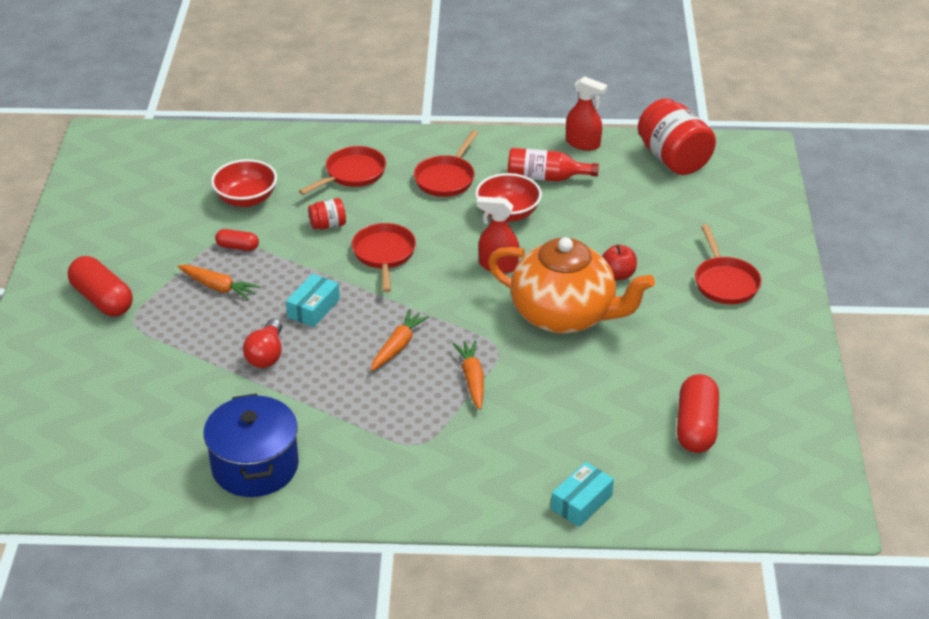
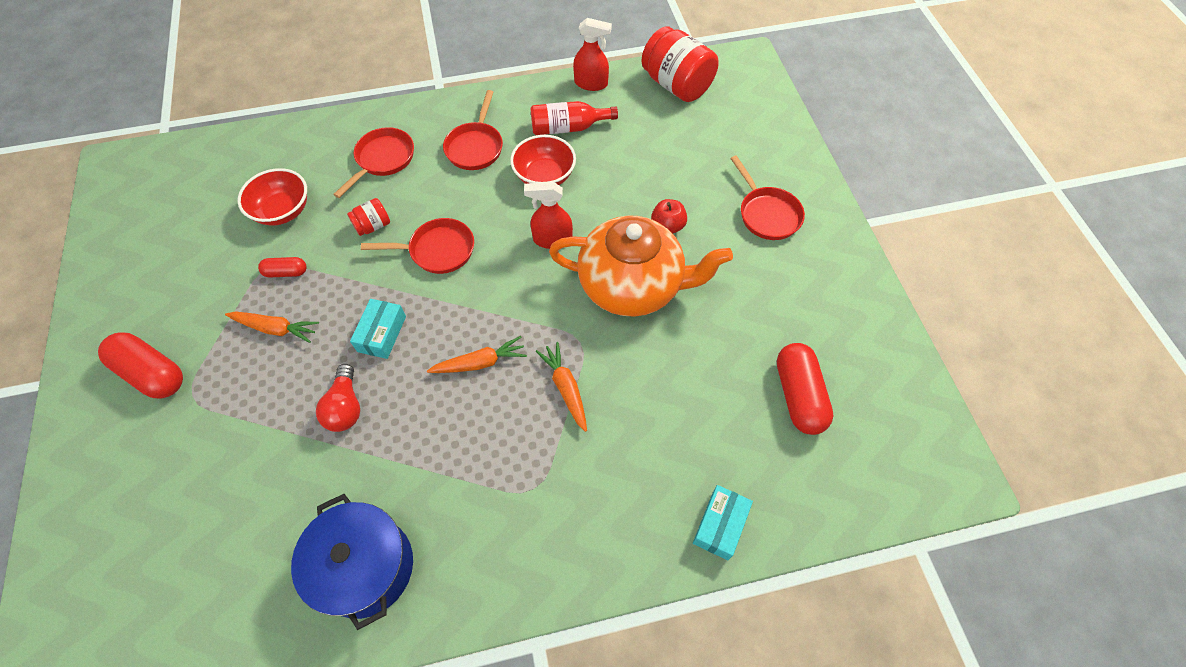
camera: 15 degrees left, 20 degrees up
(384, 255) = (437, 250): red pan -> red pan turned 105 degrees clockwise
(398, 346) = (480, 363): orange carrot -> orange carrot turned 60 degrees clockwise

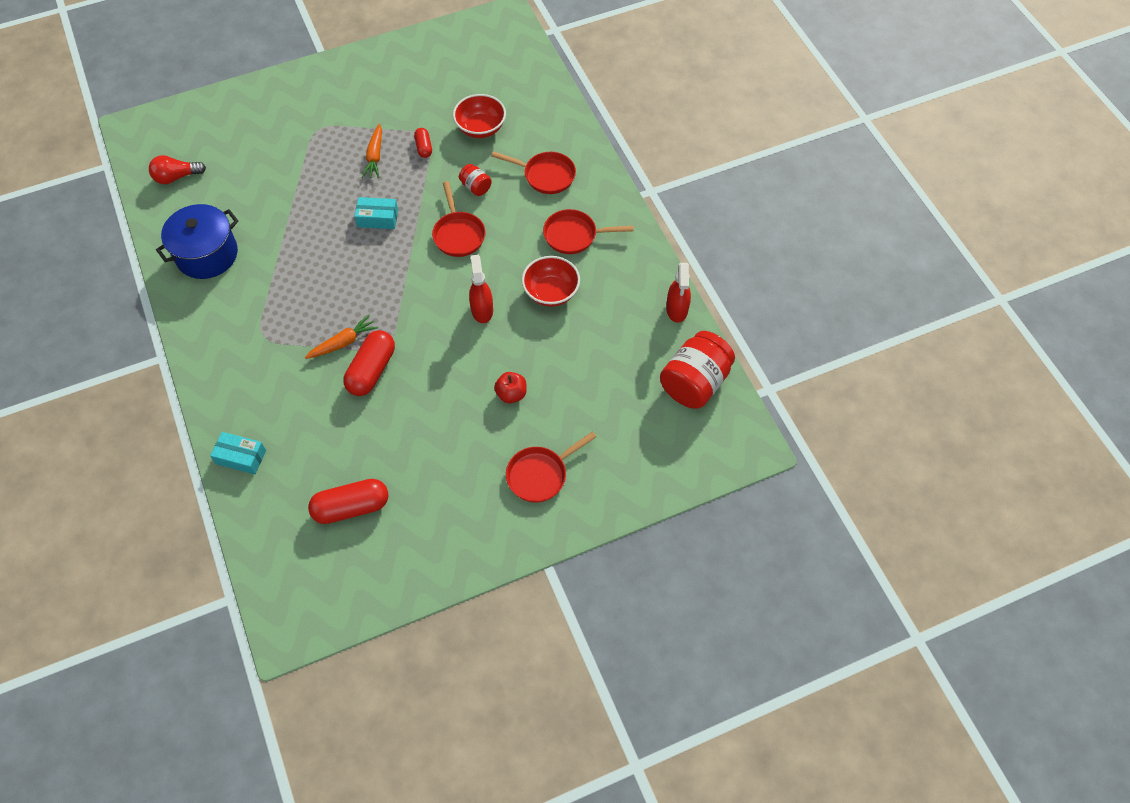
camera: 80 degrees right, 0 degrees up
(152, 373) = (333, 103): red capsule -> red capsule (371, 370)
(345, 407) = (317, 213): red light bulb -> red light bulb (176, 177)
(480, 363) = (359, 284): orange carrot -> none
(568, 128) = (613, 300): red bottle -> none
(632, 285) = (443, 374): orange teapot -> none

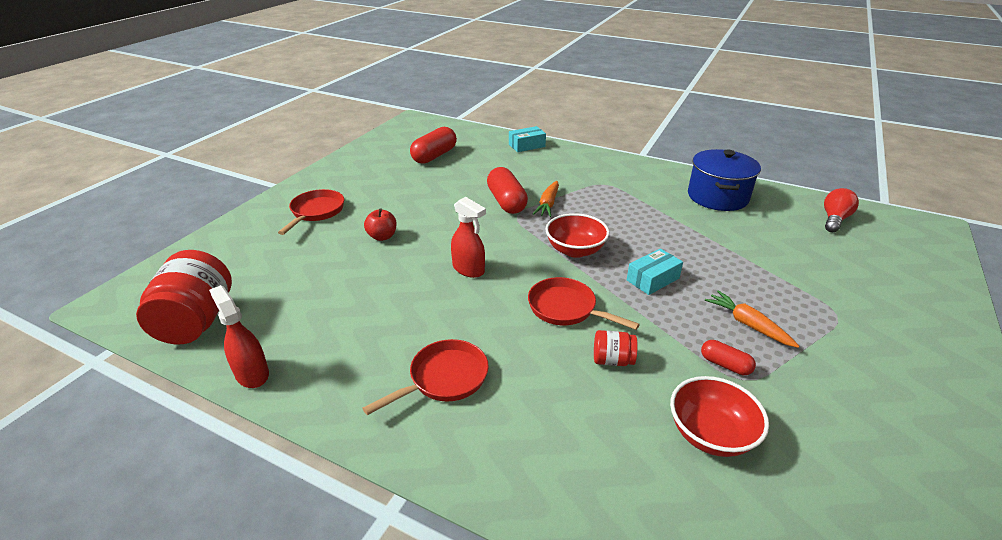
camera: 140 degrees right, 25 degrees down
(546, 175) = (554, 428): red pan -> none
(551, 292) = (417, 314): red bowl -> red bowl (575, 250)

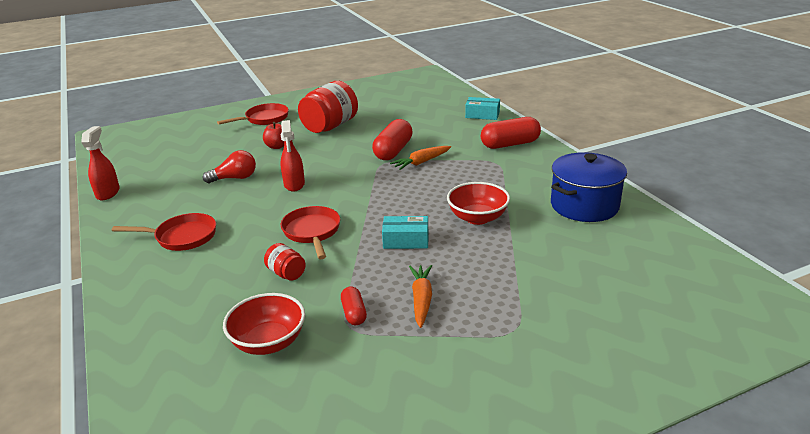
camera: 40 degrees right, 5 degrees down
(196, 321) = (123, 157): red jar -> red jar (330, 126)
(434, 156) = (397, 103): red capsule -> red capsule (510, 144)
(575, 250) = (384, 200): red bowl -> red bowl (477, 218)
(834, 219) = (676, 266): red light bulb -> red light bulb (235, 178)

